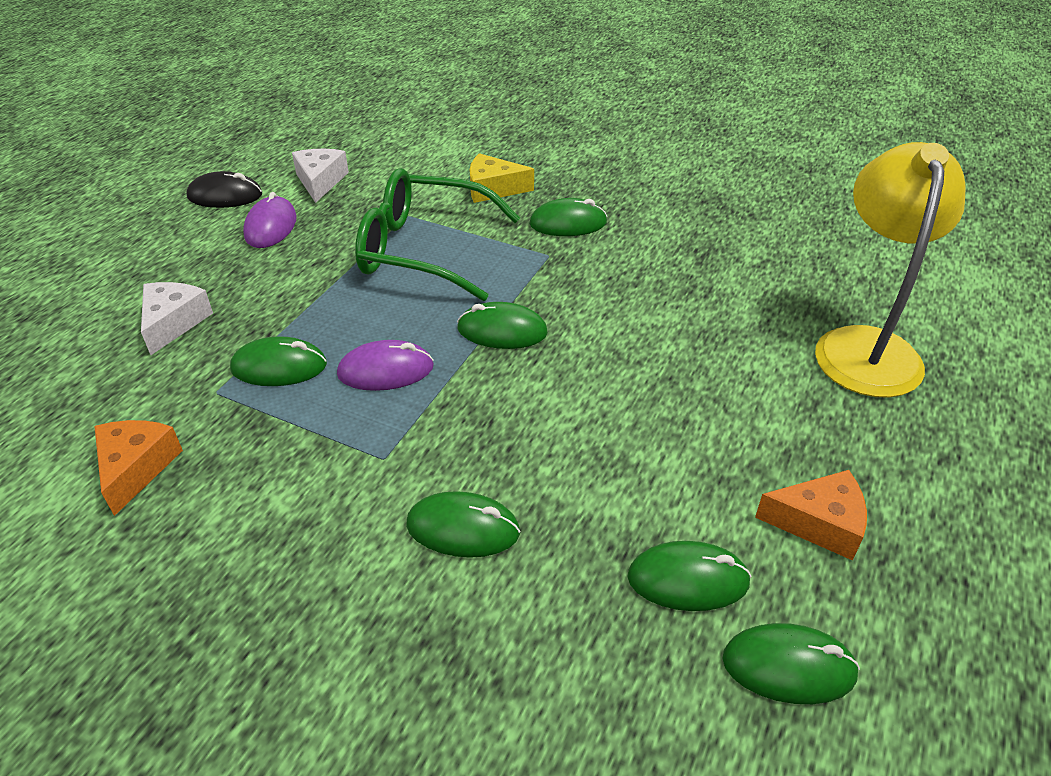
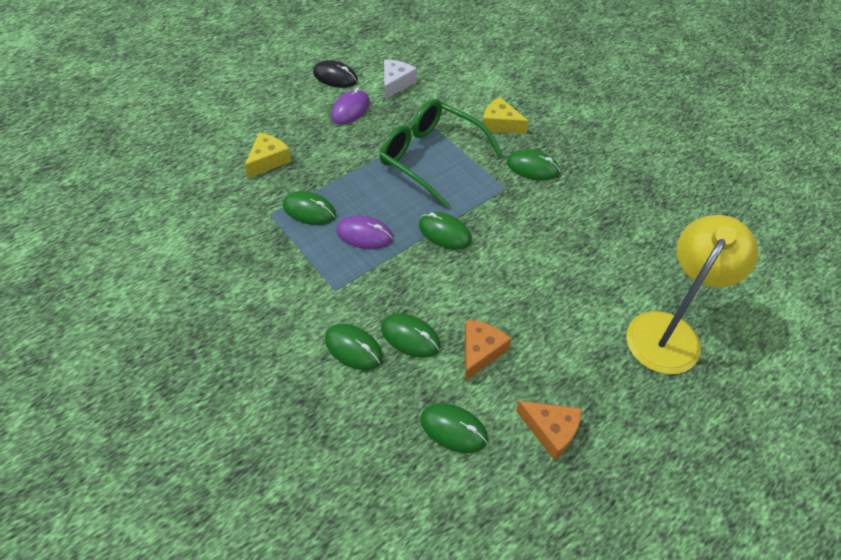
camera: 25 degrees right, 10 degrees up
(136, 468) = (212, 246): orange cheese -> orange cheese (480, 352)
(173, 322) = (268, 160): white cheese -> yellow cheese
(788, 666) = (475, 499): green mouse -> green mouse (410, 337)

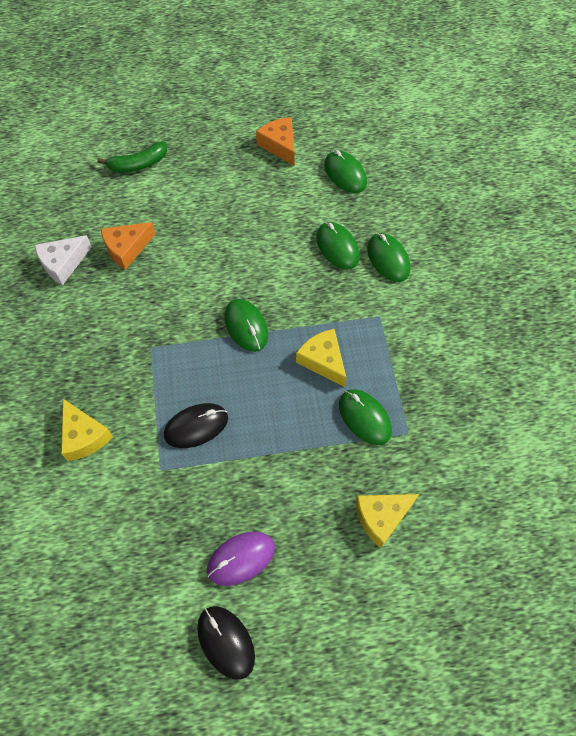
camera: 150 degrees left, 10 degrees up
(364, 235) = (323, 361): purple mouse -> yellow cheese
(396, 83) = (153, 580): white cheese -> white cheese (63, 263)
(430, 157) = (196, 426): green glasses -> black mouse
(480, 352) = (290, 212): orange cheese -> orange cheese (127, 248)
(532, 168) = (103, 358): green mouse -> none
(669, 331) = (138, 164): yellow lamp -> green banana

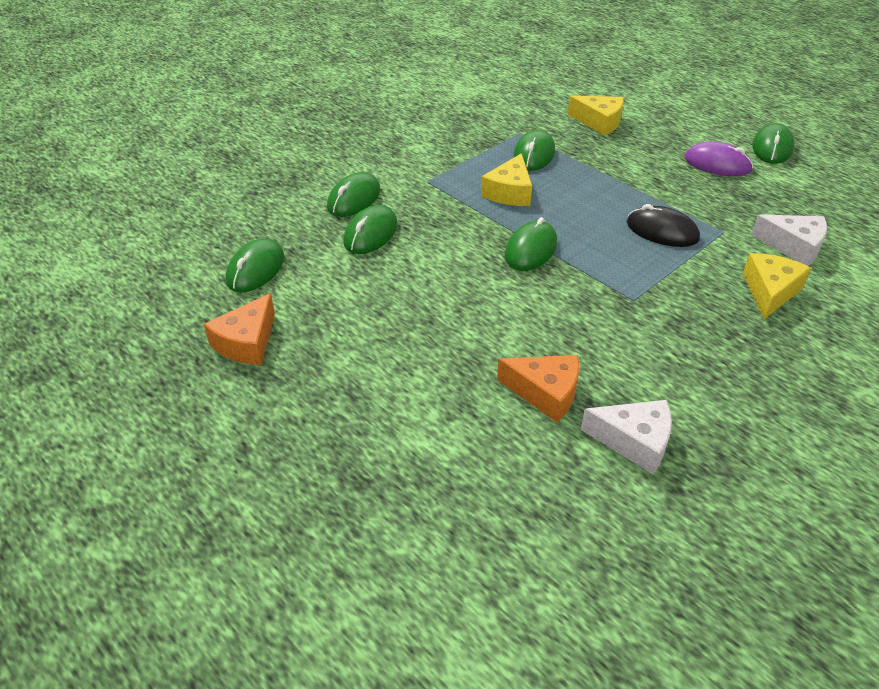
camera: 125 degrees left, 20 degrees down
(104, 503) = (793, 246): none -> white cheese
(138, 164) = (400, 471): green banana -> none
(226, 642) = (772, 148): black mouse -> green mouse

